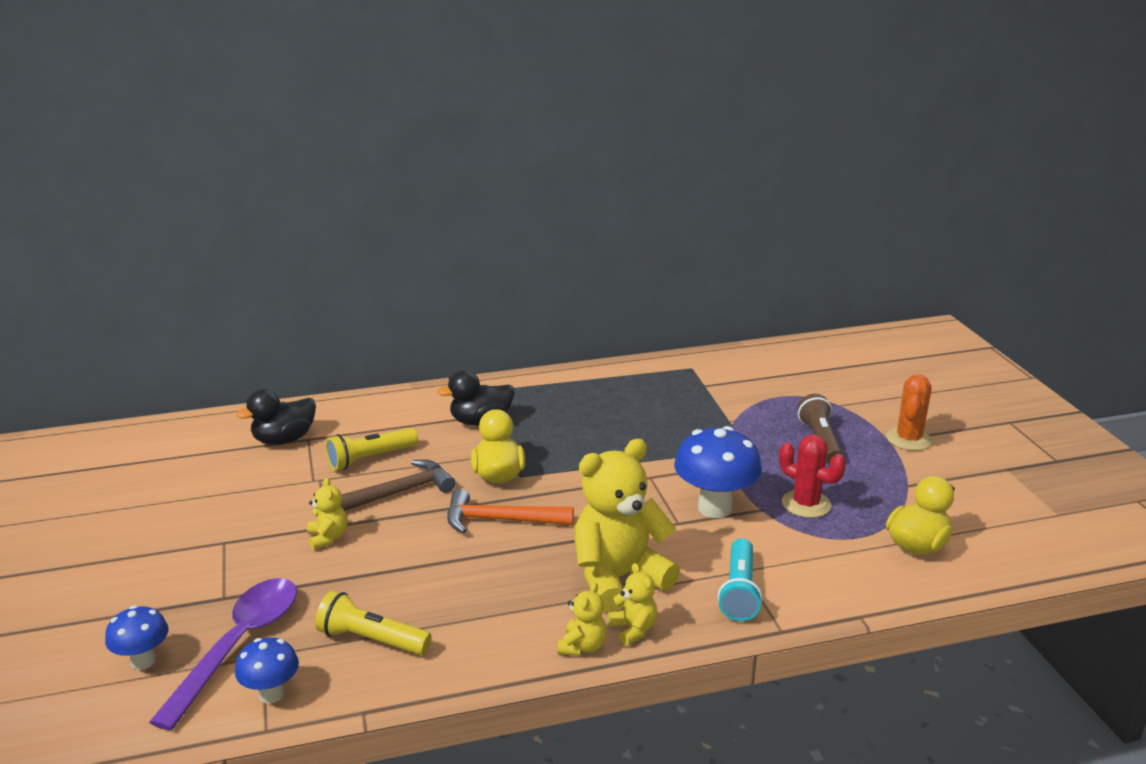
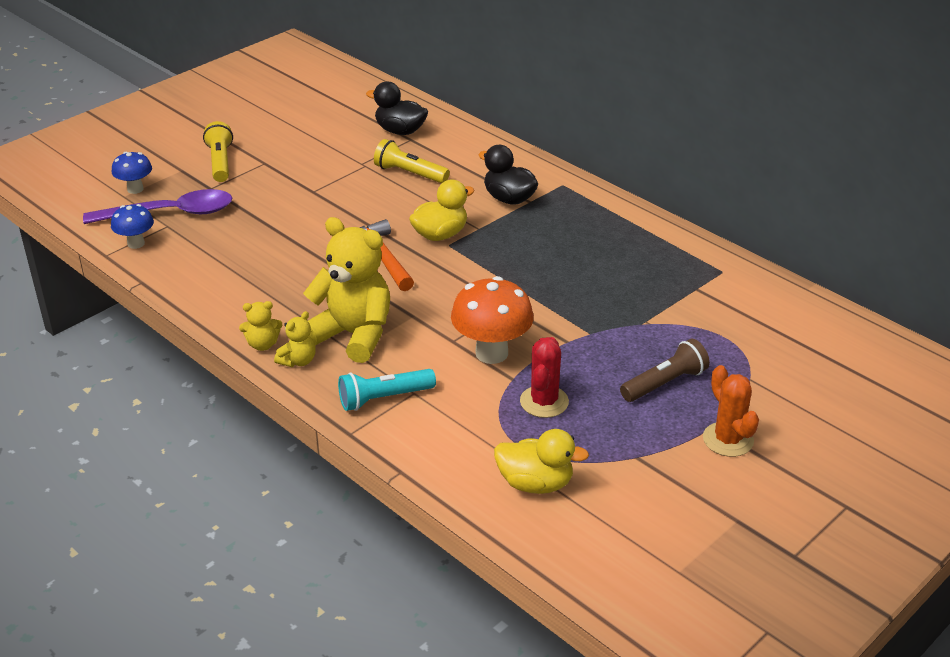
camera: 60 degrees right, 10 degrees up
(328, 538) = (301, 197): yellow teddy bear -> none
(371, 640) = (209, 258): yellow flashlight -> yellow flashlight (220, 162)
(398, 493) = (378, 202): brown hammer -> none
(714, 508) = (491, 353): blue mushroom -> orange mushroom
(908, 439) = (728, 440): orange cactus -> orange cactus turned 75 degrees clockwise

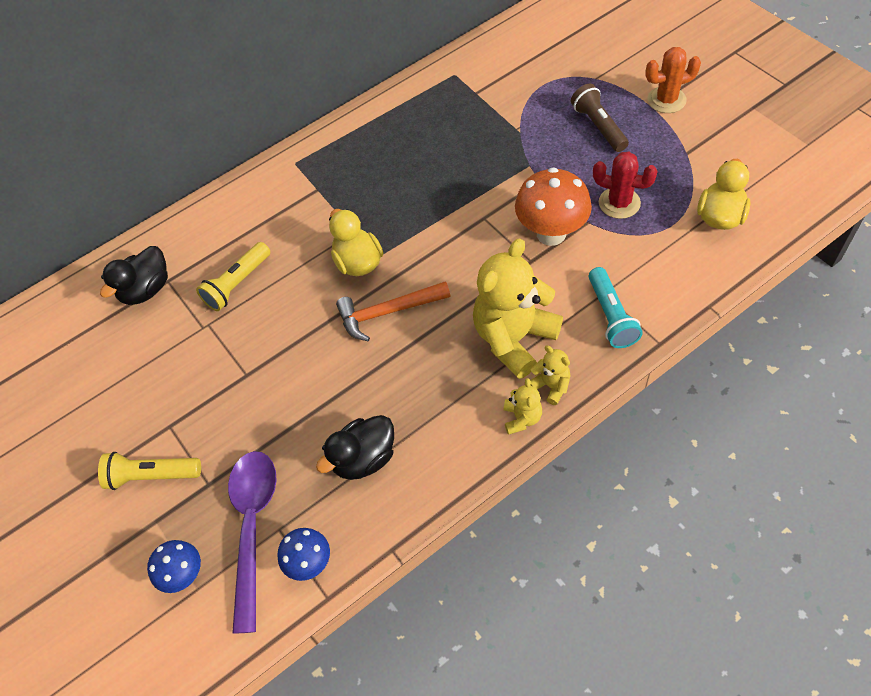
camera: 75 degrees left, 20 degrees up
(509, 199) = (308, 205): black duck -> black duck (364, 459)

